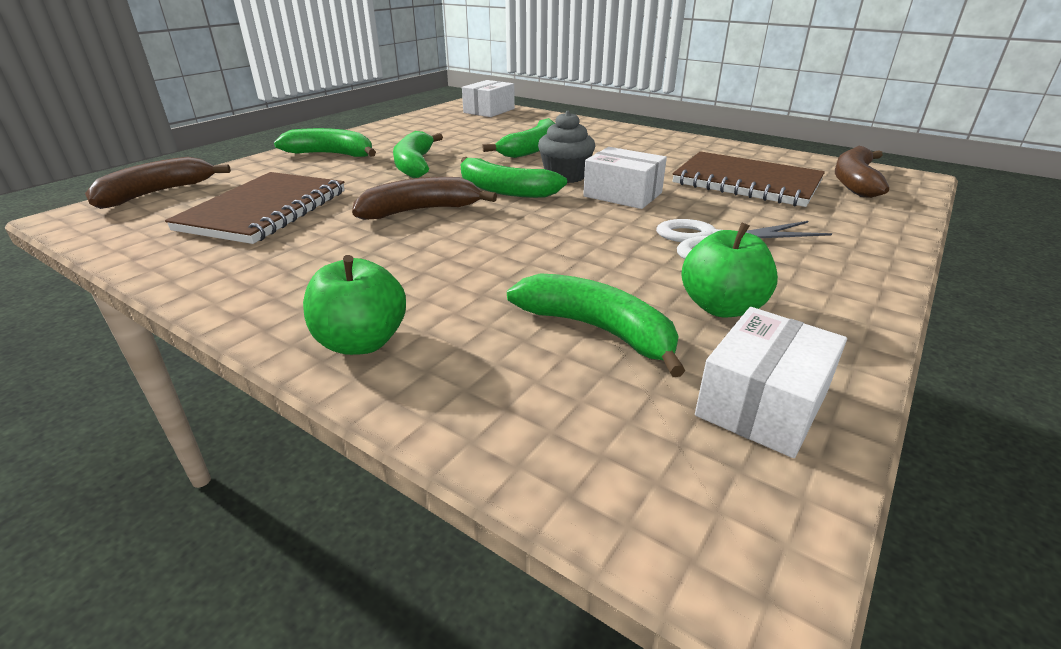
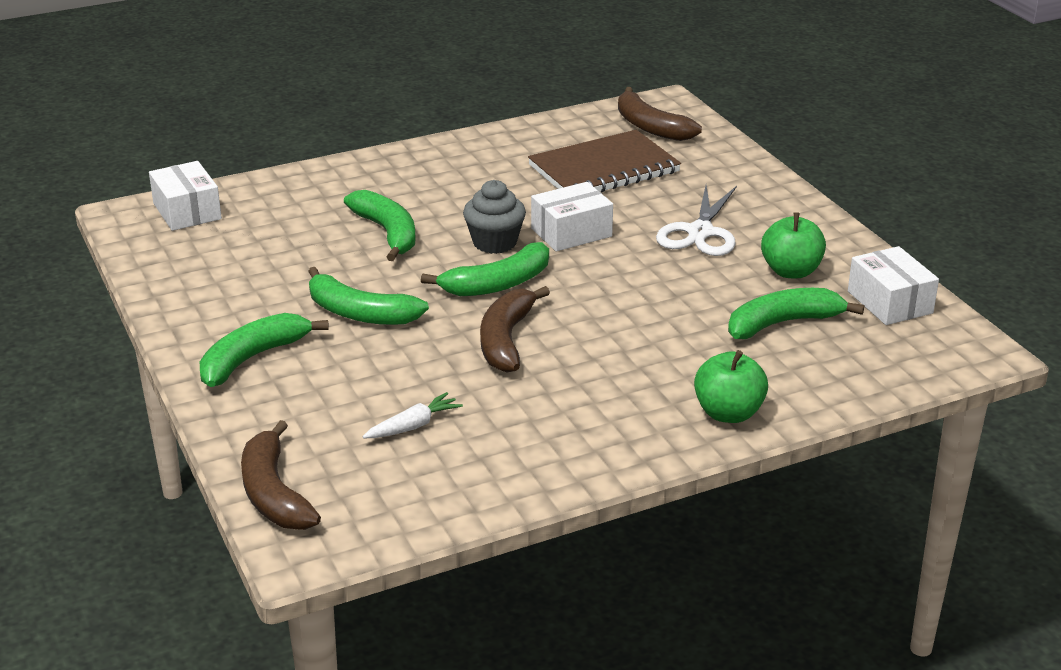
camera: 60 degrees left, 0 degrees up
(265, 210) = (414, 426): brown notebook -> white carrot

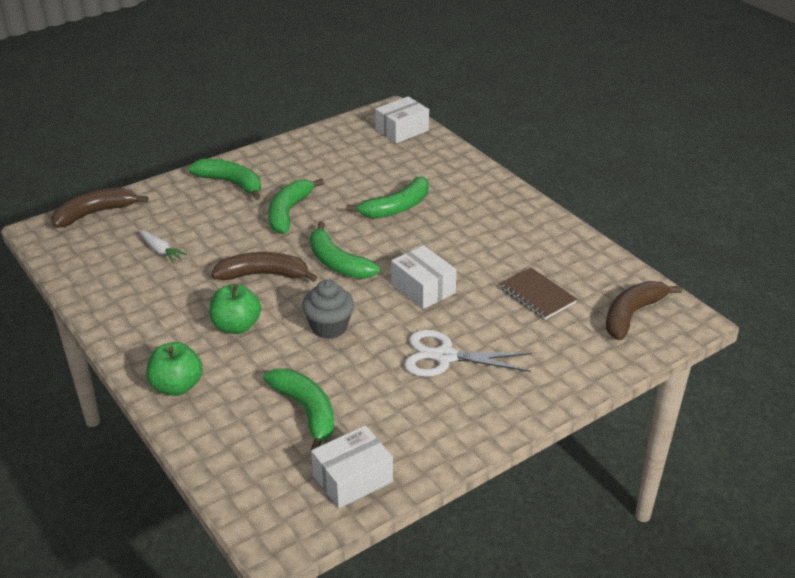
camera: 80 degrees right, 5 degrees up
(494, 242) = (396, 254): grey cupcake -> grey cupcake (329, 327)
(604, 169) = (537, 295): brown notebook -> brown notebook, size x0.60
(791, 271) = (392, 413): green apple -> green apple (236, 326)

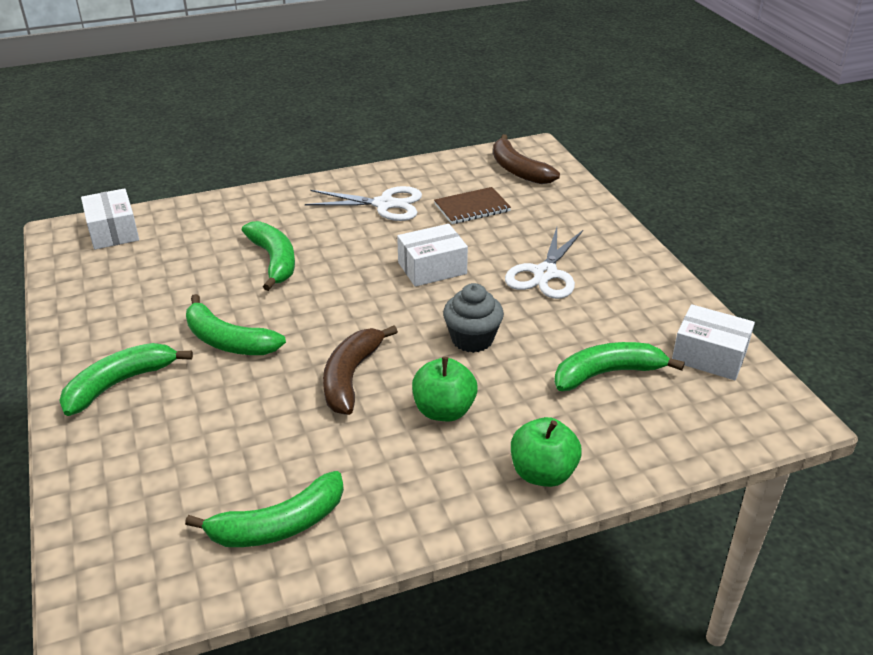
camera: 75 degrees left, 0 degrees up
(96, 213) = (91, 540): brown banana -> none
(161, 251) = (243, 469): white carrot -> none
(337, 262) = (356, 317): green banana -> green banana (278, 525)
(352, 478) = (709, 356): white box -> white box turned 45 degrees counterclockwise
(513, 244) = (384, 204): none -> white scissors

